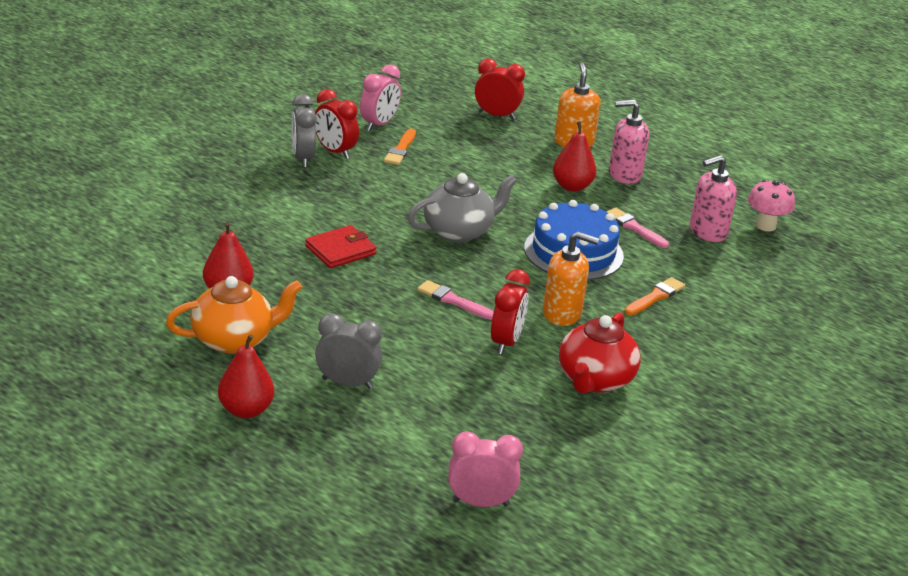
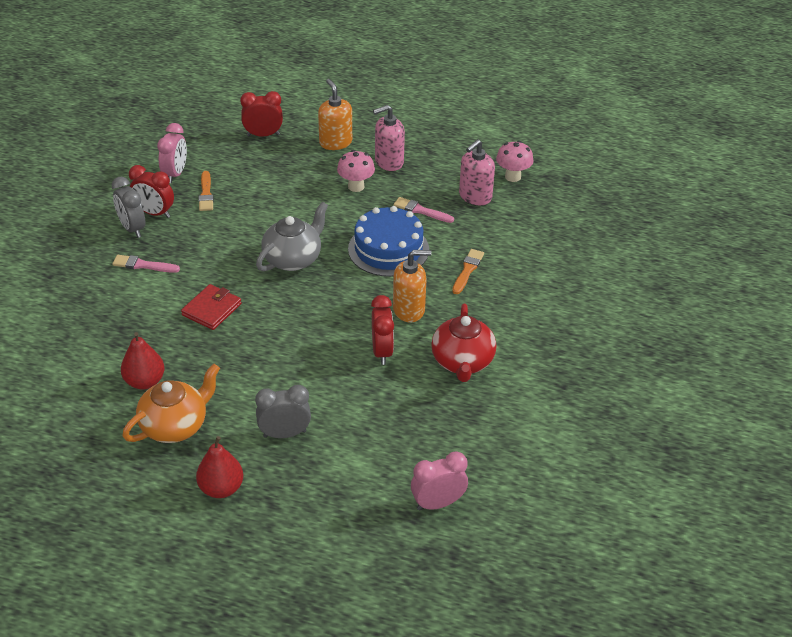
camera: 20 degrees left, 10 degrees up
(453, 300) = (323, 327): pink brush -> pink brush (143, 265)
(572, 186) = (356, 186): red pear -> pink mushroom

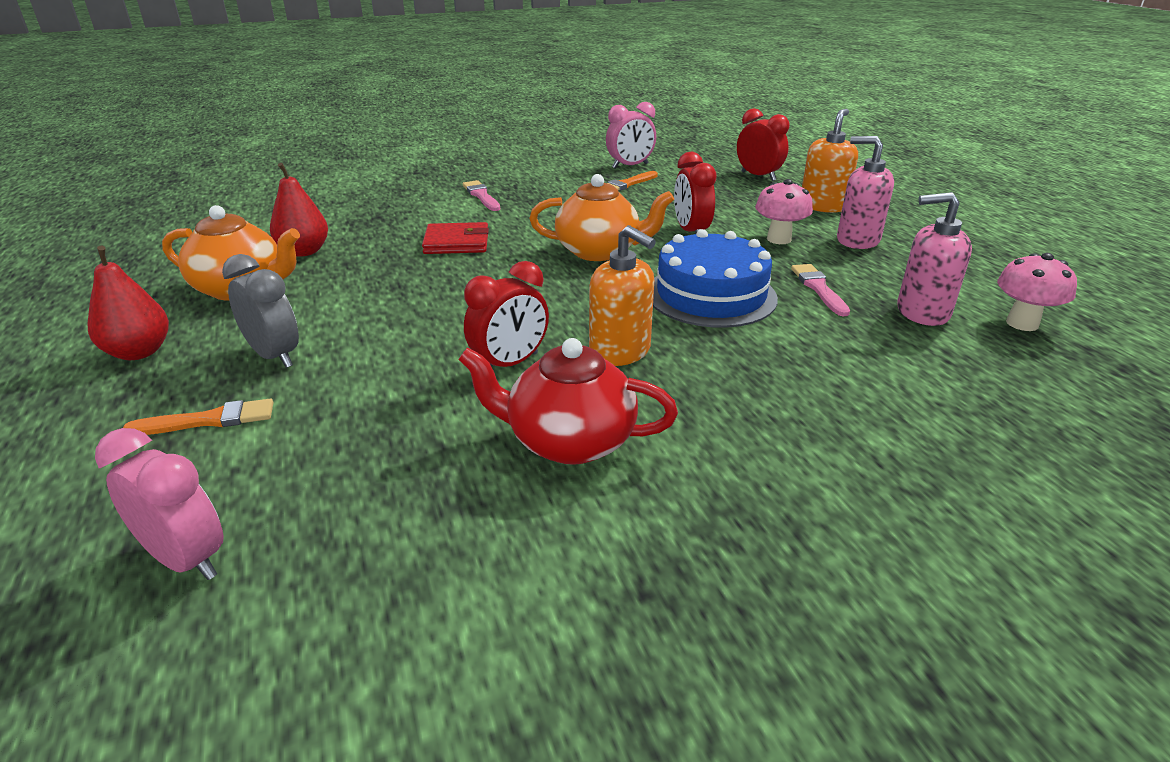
camera: 55 degrees right, 10 degrees down
(132, 228) = (526, 176): grey clock -> none
(154, 213) = (562, 176): red clock -> red clock (691, 232)
(293, 259) = (599, 251): grey teapot -> orange teapot
(462, 362) = (568, 441): red teapot -> red teapot turned 45 degrees clockwise
(467, 270) = (772, 365): orange brush -> orange brush (208, 420)

